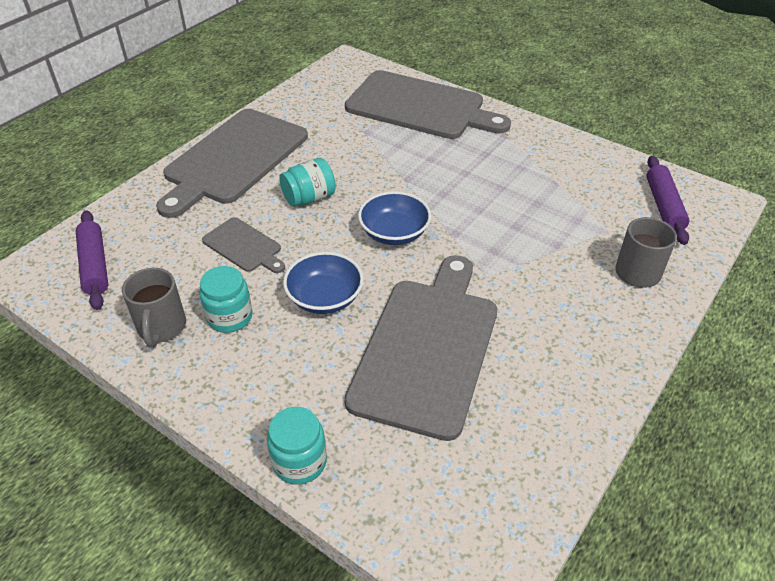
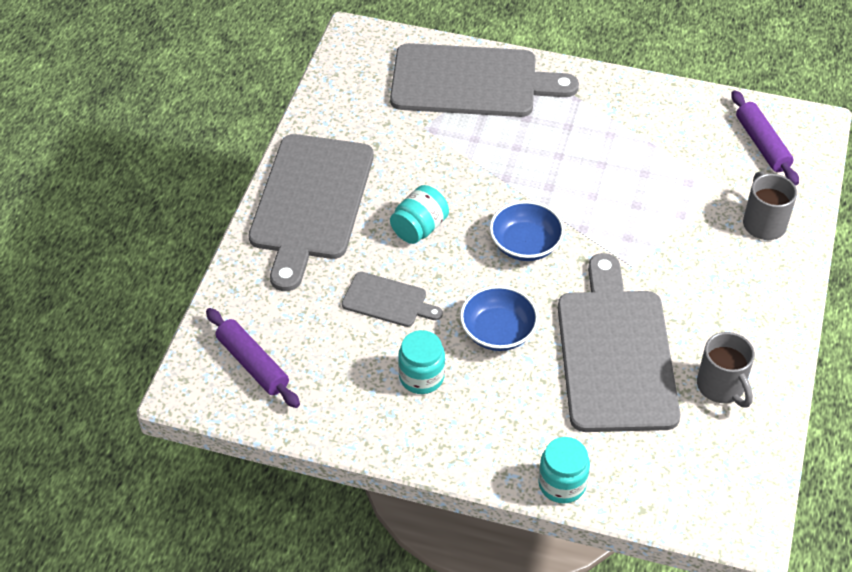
camera: 20 degrees left, 5 degrees up
(161, 328) = (365, 406): grey mug -> grey mug (721, 387)

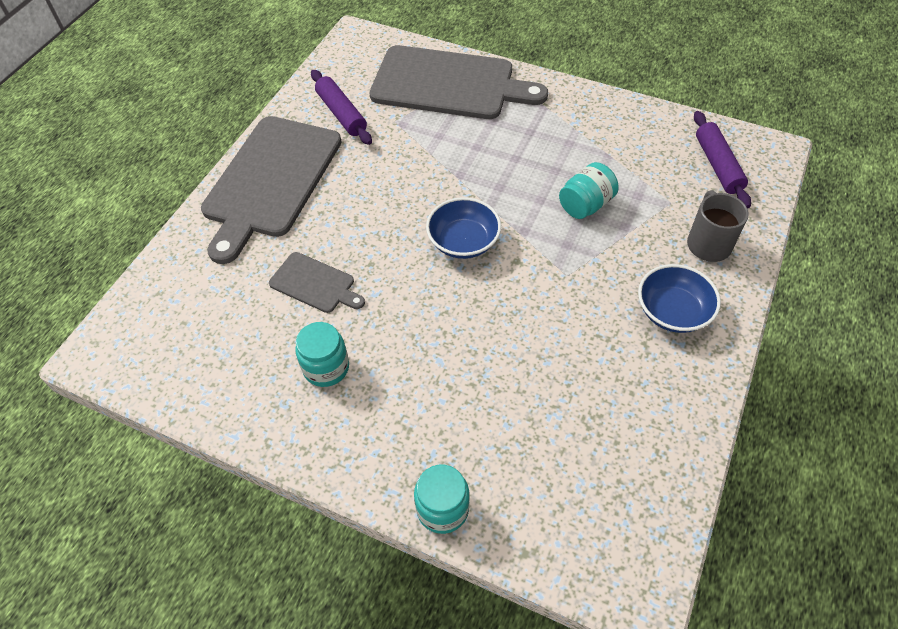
camera: 10 degrees right, 5 degrees up
(253, 364) = (165, 334): purple rolling pin -> purple rolling pin (341, 114)
(419, 228) = (365, 215): turquoise jar -> turquoise jar (585, 205)
(498, 332) = (415, 328): blue bowl -> blue bowl (672, 311)
(615, 353) = (531, 365): grey cutting board -> none
(721, 387) = (637, 417): grey mug -> none

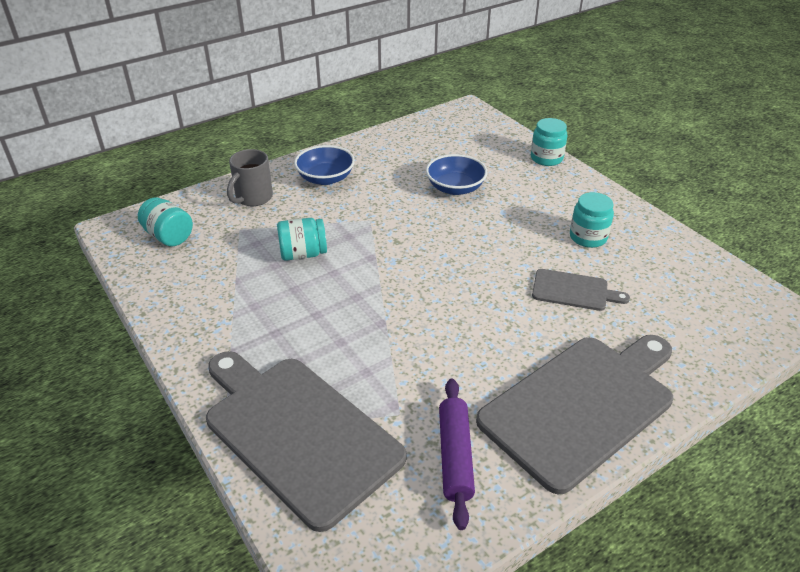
camera: 150 degrees left, 15 degrees down
(315, 284) = (573, 291): grey cutting board -> grey cutting board turned 135 degrees clockwise
(463, 241) = (426, 270): blue bowl -> blue bowl (455, 188)
(717, 165) = (169, 236): purple rolling pin -> turquoise jar

